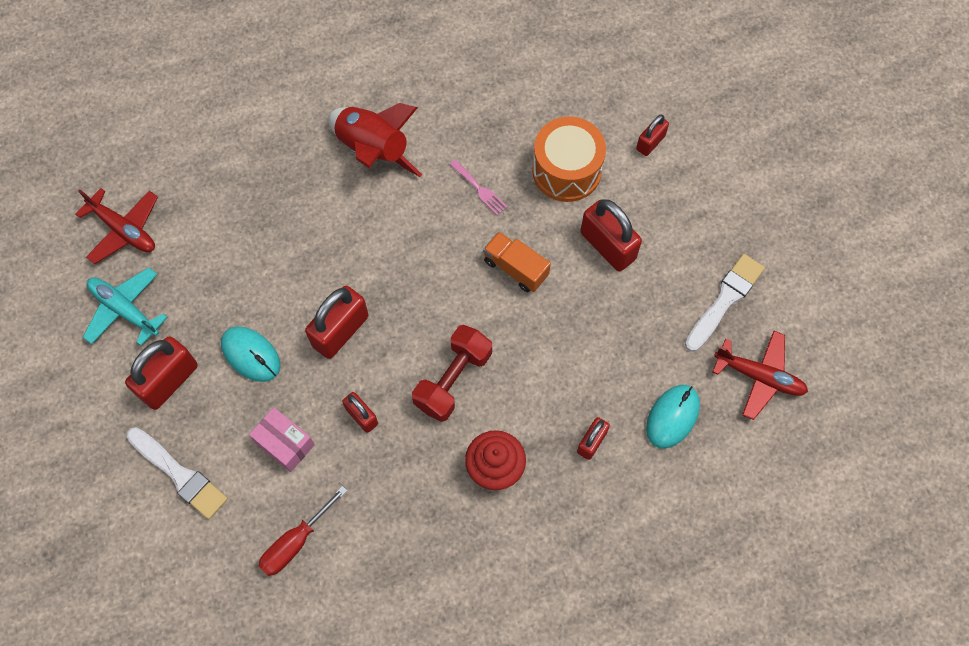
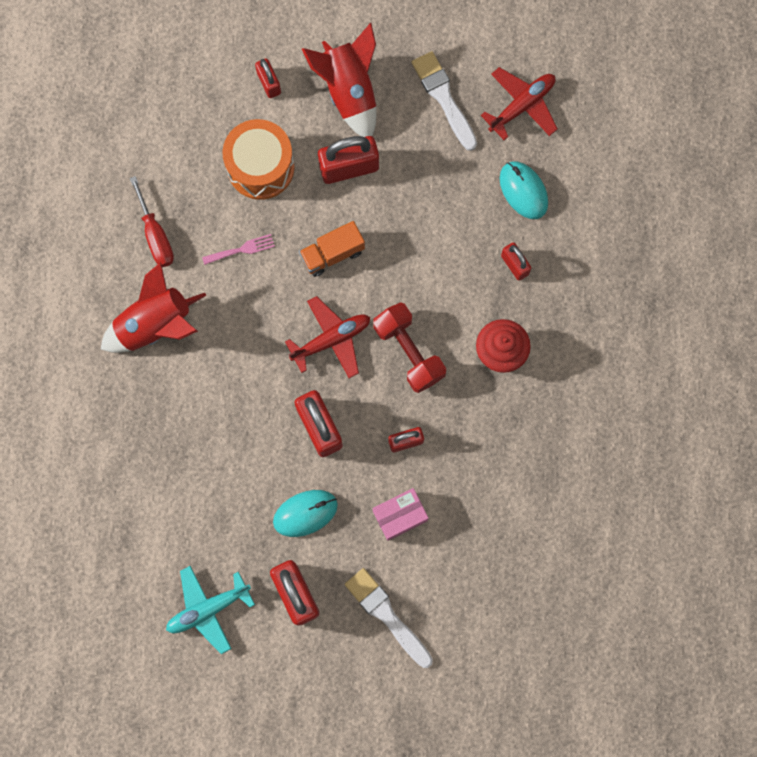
camera: 65 degrees left, 10 degrees up
(124, 230) = (126, 582): red plane -> red plane (331, 339)
(180, 474) = (386, 615): white brush -> white brush turned 105 degrees counterclockwise
(296, 542) = (489, 540): red screwdriver -> red screwdriver (155, 235)
(682, 213) = (349, 91): none -> red rocket

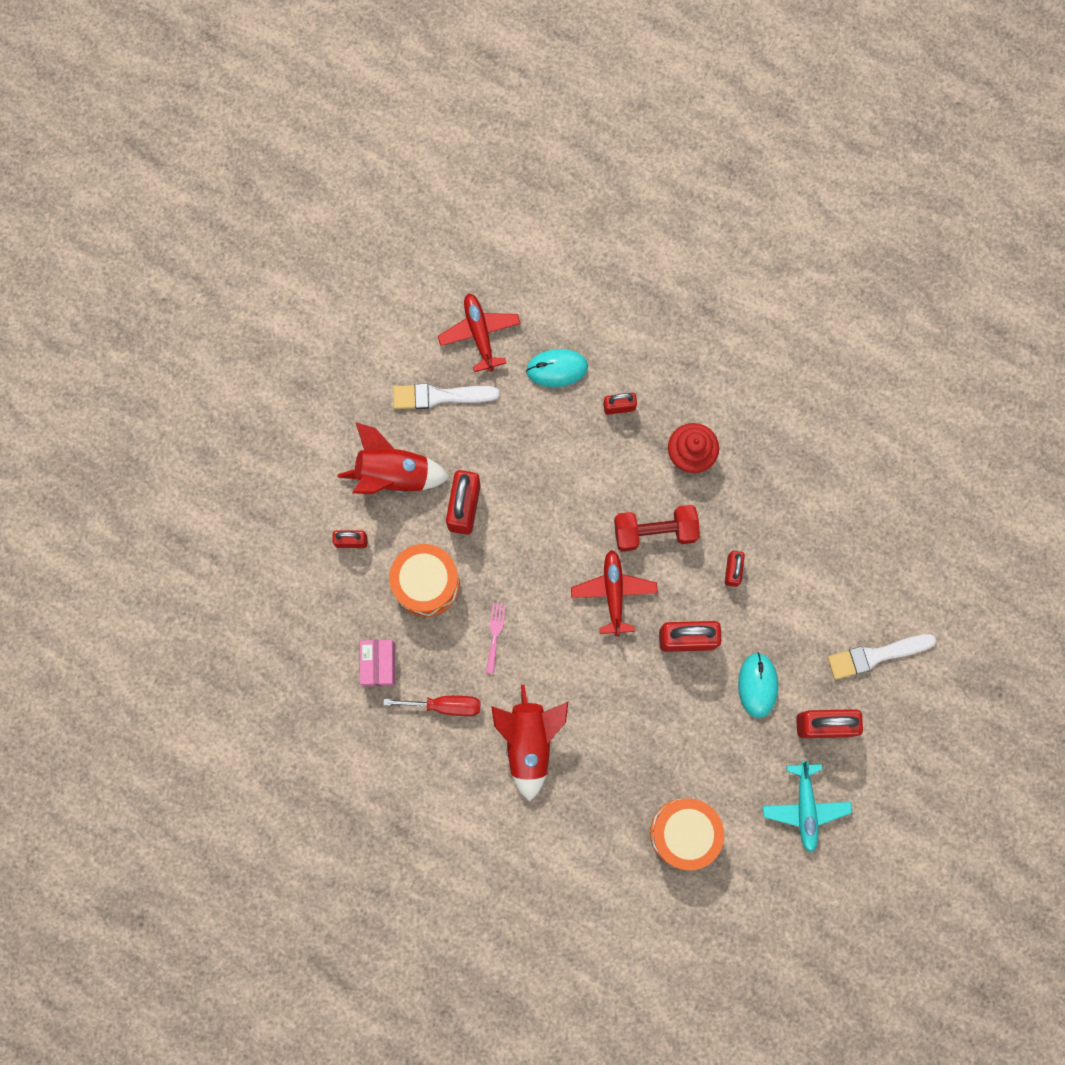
camera: 65 degrees left, 0 degrees up
(134, 505) = (684, 833): none -> orange drum
(332, 253) = (536, 557): orange truck -> none
(400, 515) = (795, 605): pink box -> pink box (379, 664)

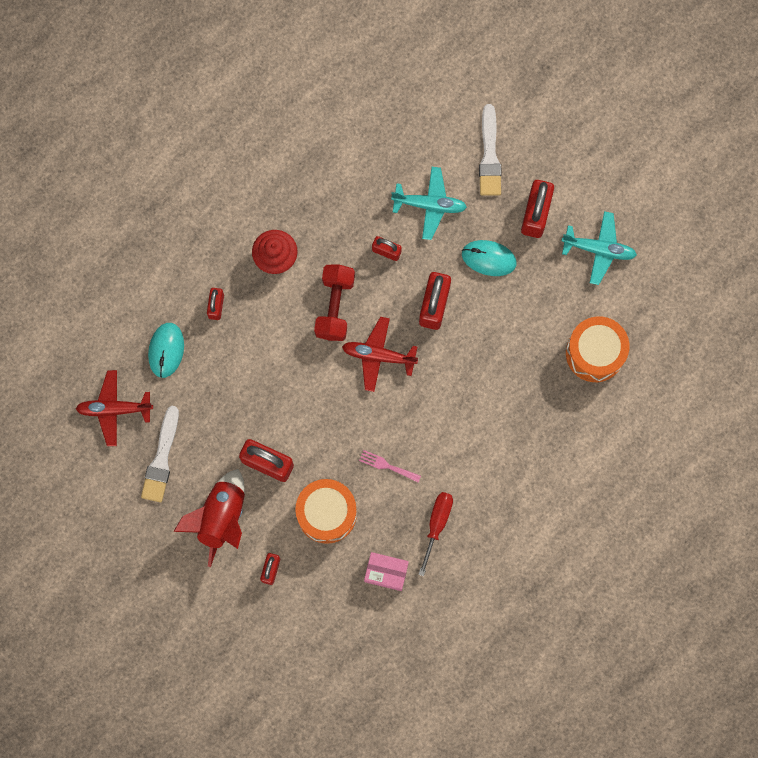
camera: 75 degrees left, 0 degrees up
(529, 742) = (486, 461): red rocket -> none
(799, 604) = (429, 205): none -> turquoise plane

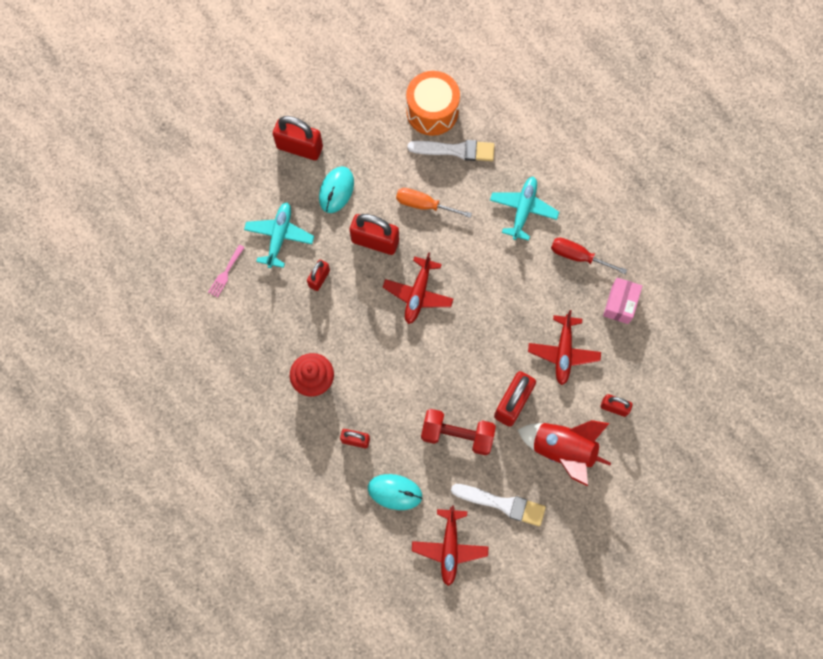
camera: 85 degrees left, 5 degrees down
(326, 513) = (563, 352): orange drum -> red plane
(335, 306) = (367, 329): red dumbbell -> red dumbbell (457, 434)
(387, 466) = (522, 295): pink fork -> pink fork (225, 273)
(481, 354) = (424, 205): none -> orange screwdriver
(489, 156) = (239, 181): white brush -> white brush (456, 150)
(599, 249) = (338, 99): turquoise plane -> turquoise plane (523, 210)

